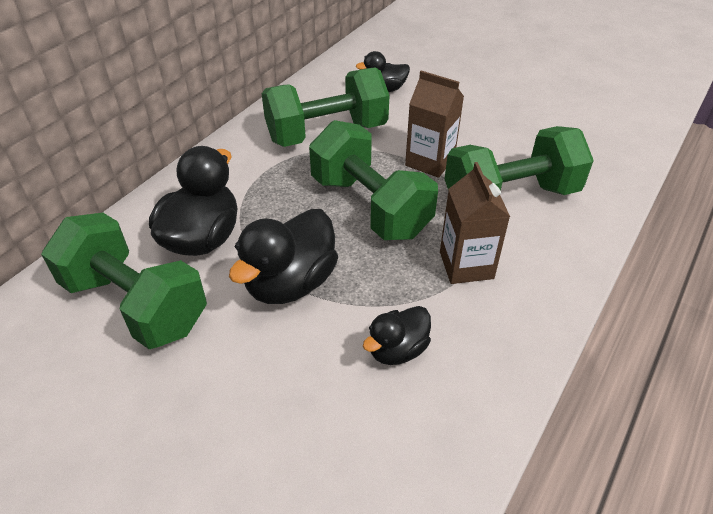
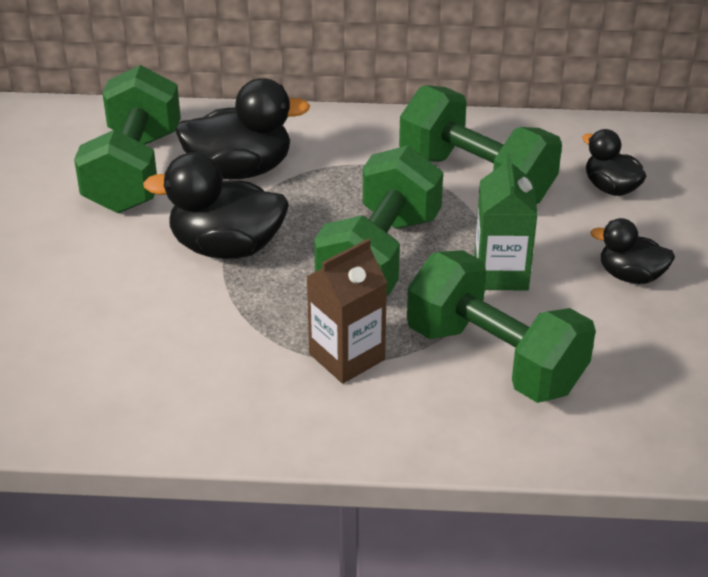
camera: 60 degrees right, 5 degrees down
(397, 350) = (194, 346): black duck -> black duck (630, 275)
(430, 161) = (501, 273): brown carton -> green carton

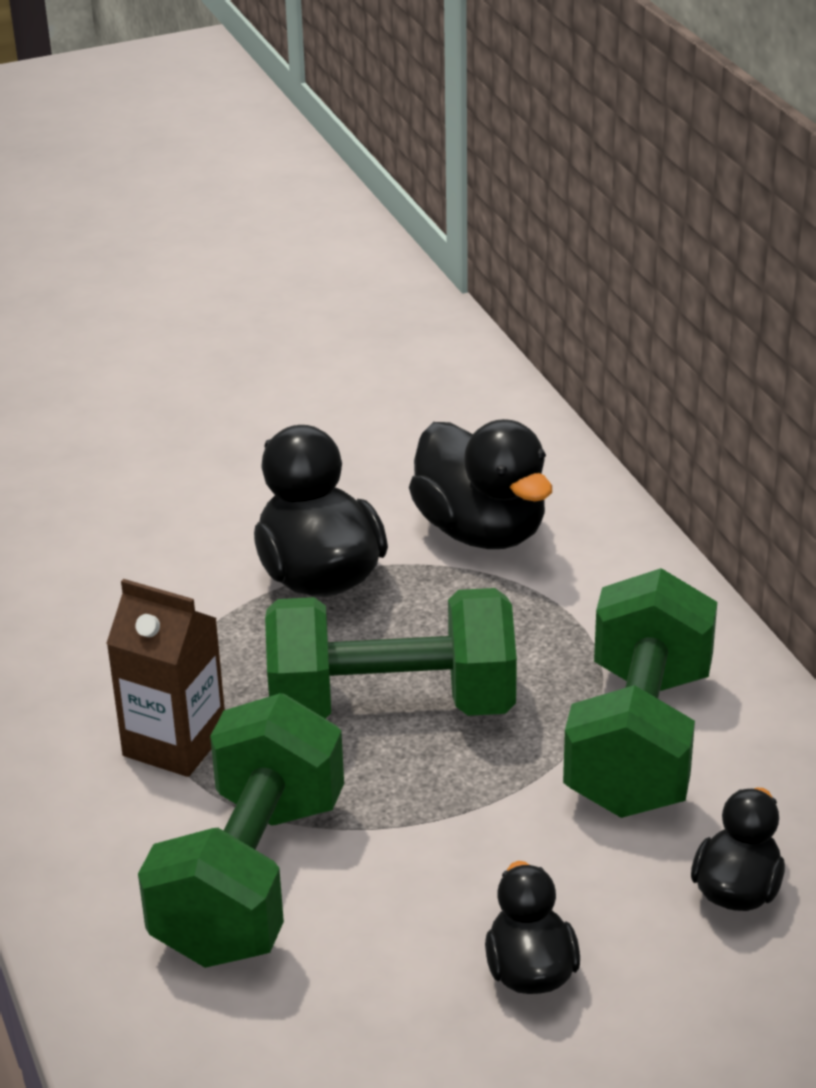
camera: 65 degrees right, 5 degrees down
(134, 171) = (411, 455): green dumbbell -> none
(501, 273) = (437, 831): green carton -> none

